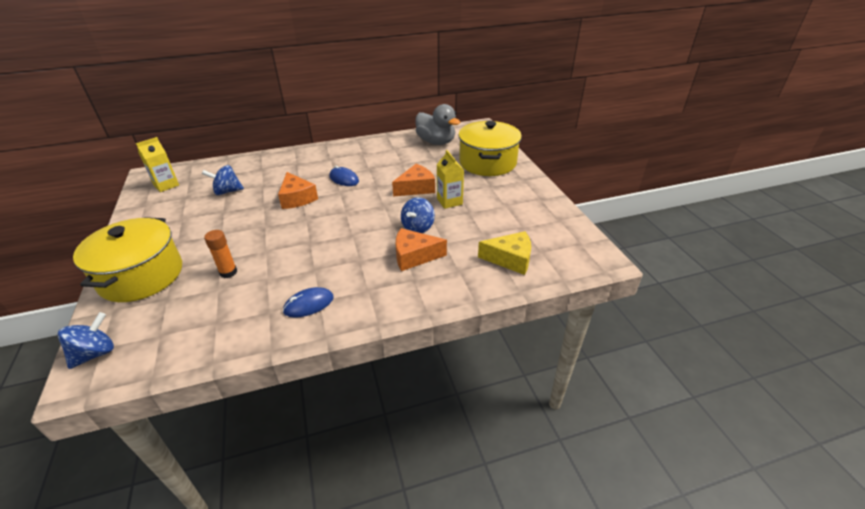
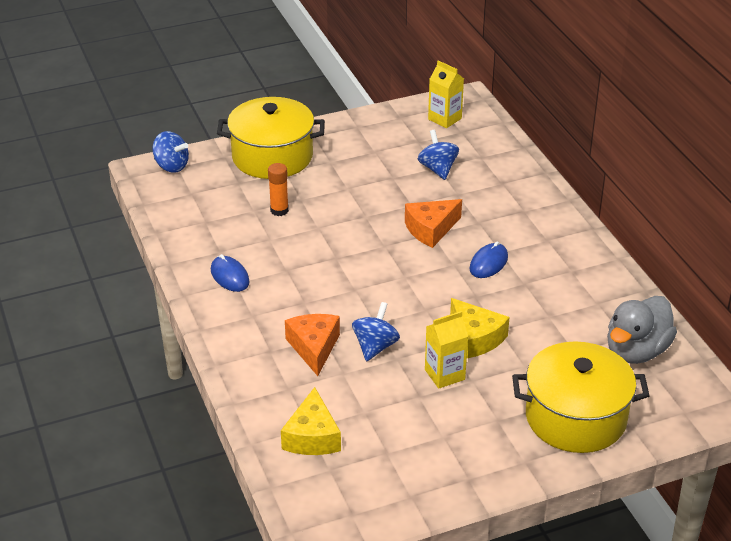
camera: 85 degrees right, 0 degrees up
(416, 188) = (476, 338): orange cheese -> yellow cheese
(418, 227) = (375, 346): blue spinning top -> blue spinning top turned 90 degrees clockwise

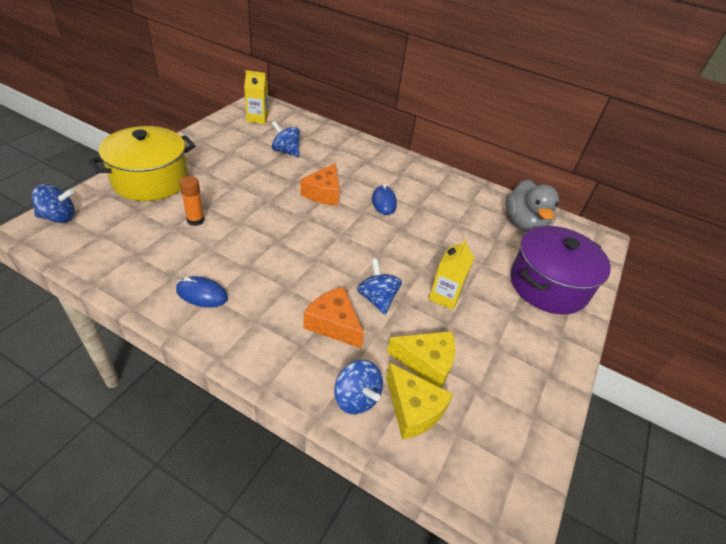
camera: 45 degrees left, 5 degrees up
(275, 406) = (356, 398): none -> blue spinning top
(476, 338) = (433, 258): yellow cheese -> yellow cheese (426, 363)
(575, 417) = (548, 285): yellow pot -> purple pot

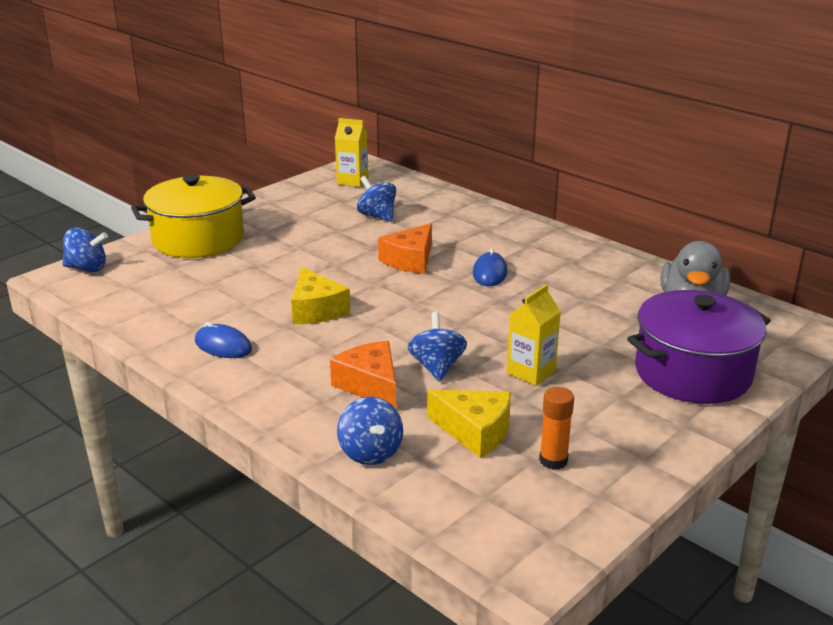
camera: 20 degrees right, 15 degrees down
(195, 220) = (238, 279): orange glue stick -> orange glue stick (553, 460)
(413, 409) = (438, 470): yellow cheese -> yellow cheese (316, 310)

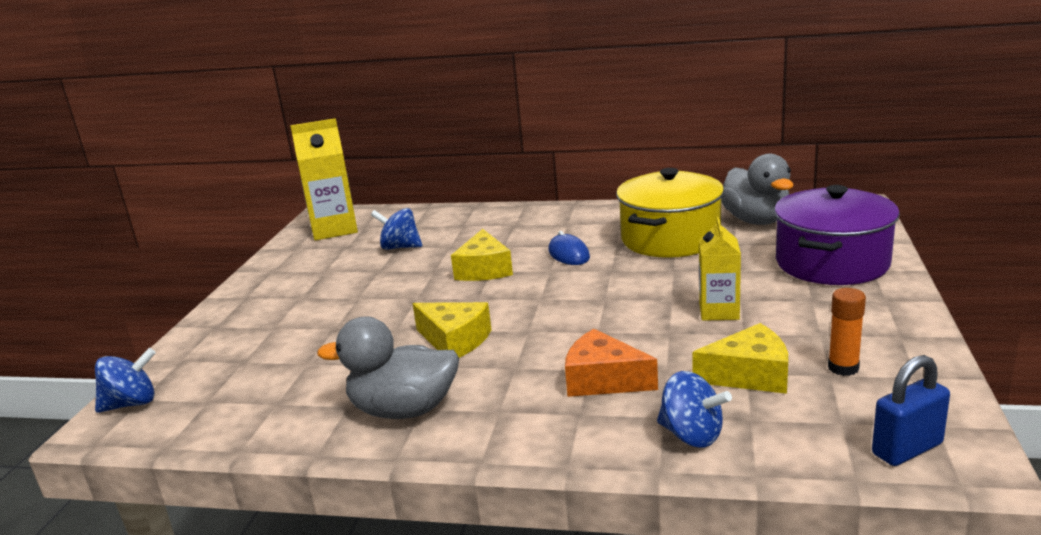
camera: 30 degrees left, 5 degrees down
(198, 239) = (236, 328): yellow pot -> yellow pot (670, 239)
(223, 346) = (404, 410): blue mouse -> grey duck
(352, 181) = (334, 229): yellow carton -> yellow carton, size x1.58
(410, 260) = (484, 269): orange cheese -> yellow cheese
(437, 367) = (638, 340): blue spinning top -> none
(500, 539) = (907, 449): none -> blue padlock

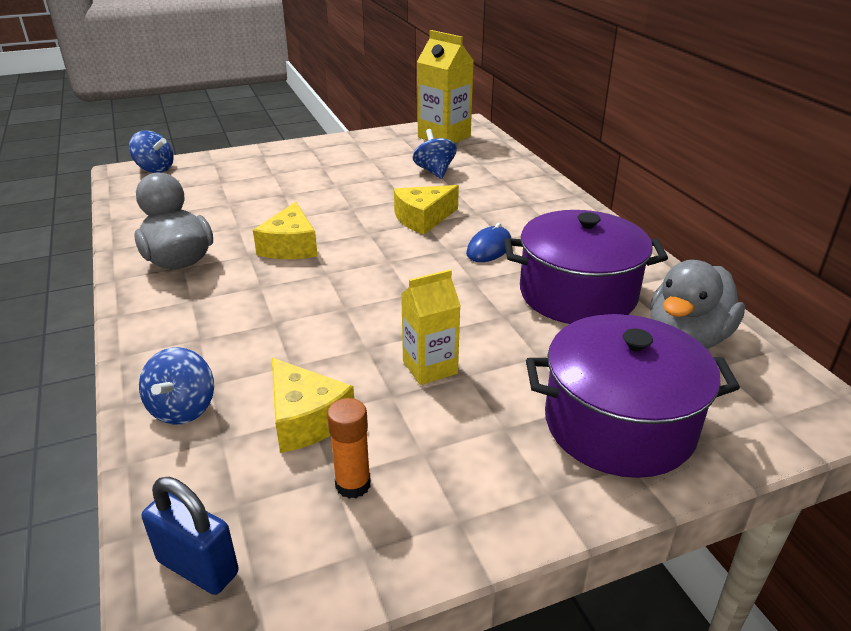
camera: 55 degrees right, 10 degrees up
(603, 380) = (259, 335): orange cheese -> none
(670, 239) = (577, 294): yellow pot -> purple pot

